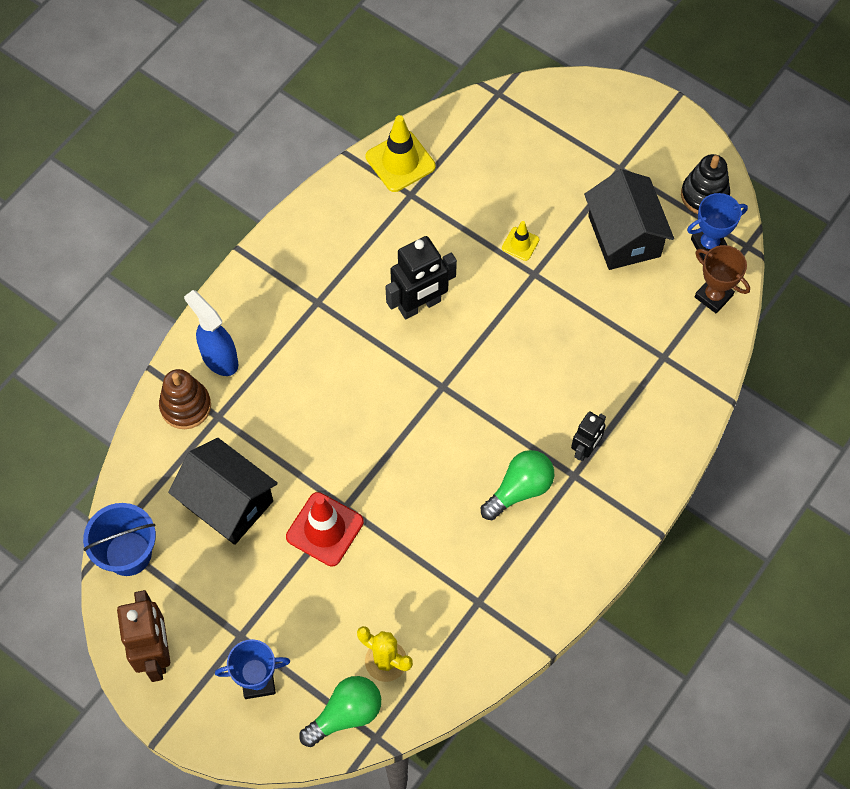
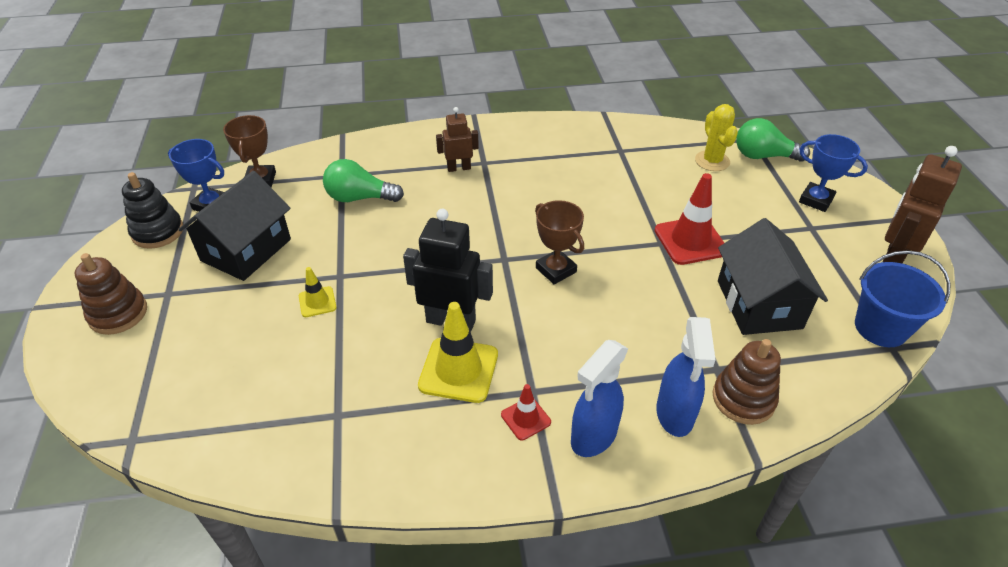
camera: 135 degrees left, 20 degrees down
(255, 303) = (593, 437): none -> blue spray bottle
(304, 282) = (525, 418): none -> red traffic cone
(396, 408) = (556, 270): none -> brown trophy
(400, 161) = (303, 455): yellow traffic cone -> yellow traffic cone (458, 370)
(520, 489) = (527, 177): green light bulb -> green light bulb (359, 198)
(585, 449) = (459, 168): black robot -> brown robot
(625, 133) = (118, 314): none -> brown stacking toy

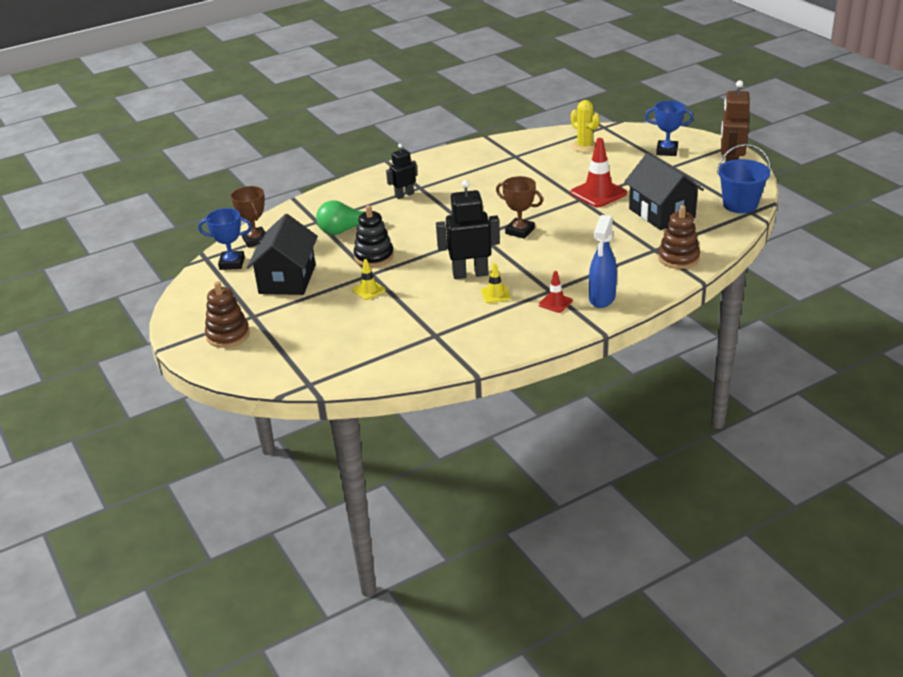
camera: 20 degrees left, 10 degrees down
(158, 232) = (206, 288): black stacking toy -> black stacking toy (374, 256)
(458, 370) = (495, 294): yellow traffic cone -> yellow traffic cone, size x0.54
(459, 168) = (404, 195): brown robot -> black robot
(675, 415) = (643, 276): blue spray bottle -> none
(763, 156) = (617, 135): green light bulb -> none

